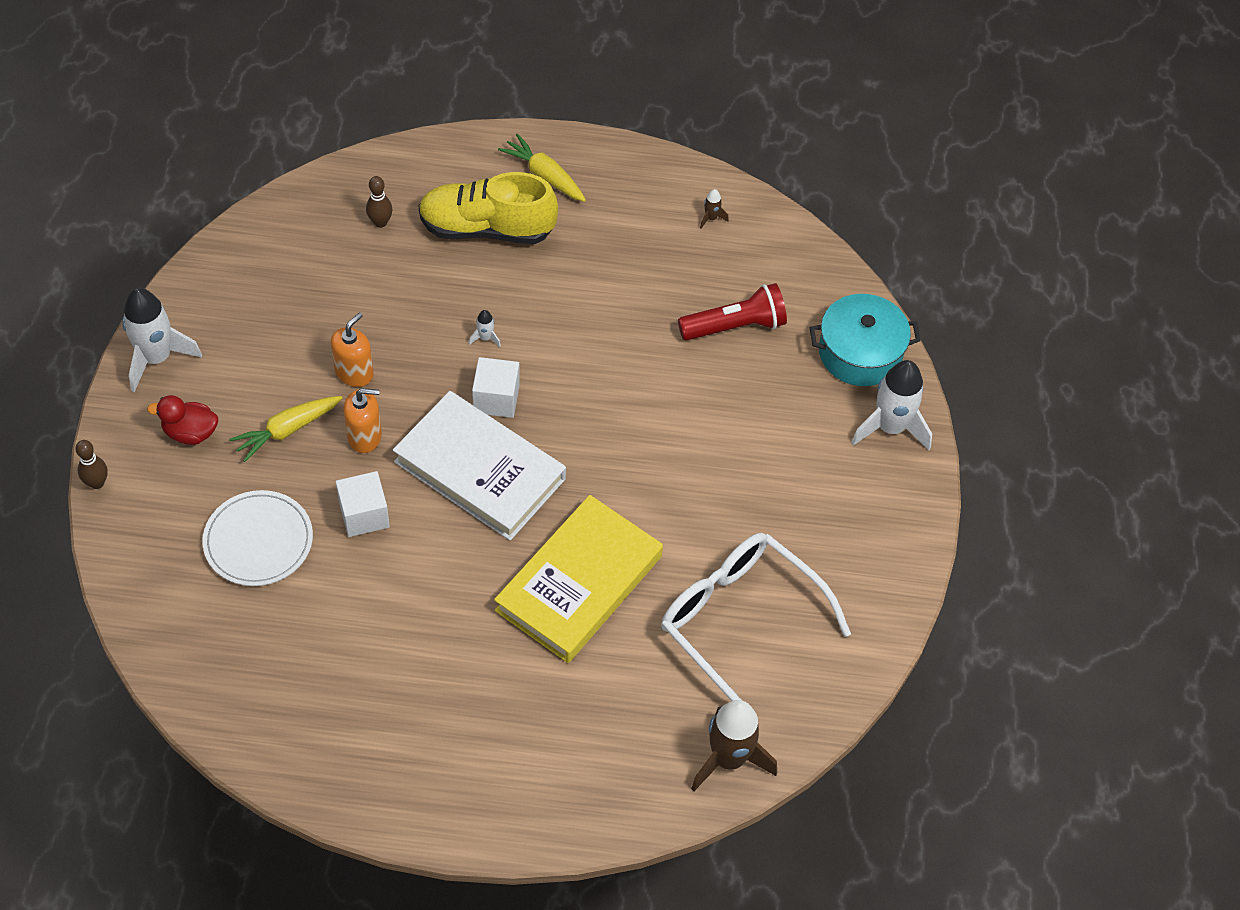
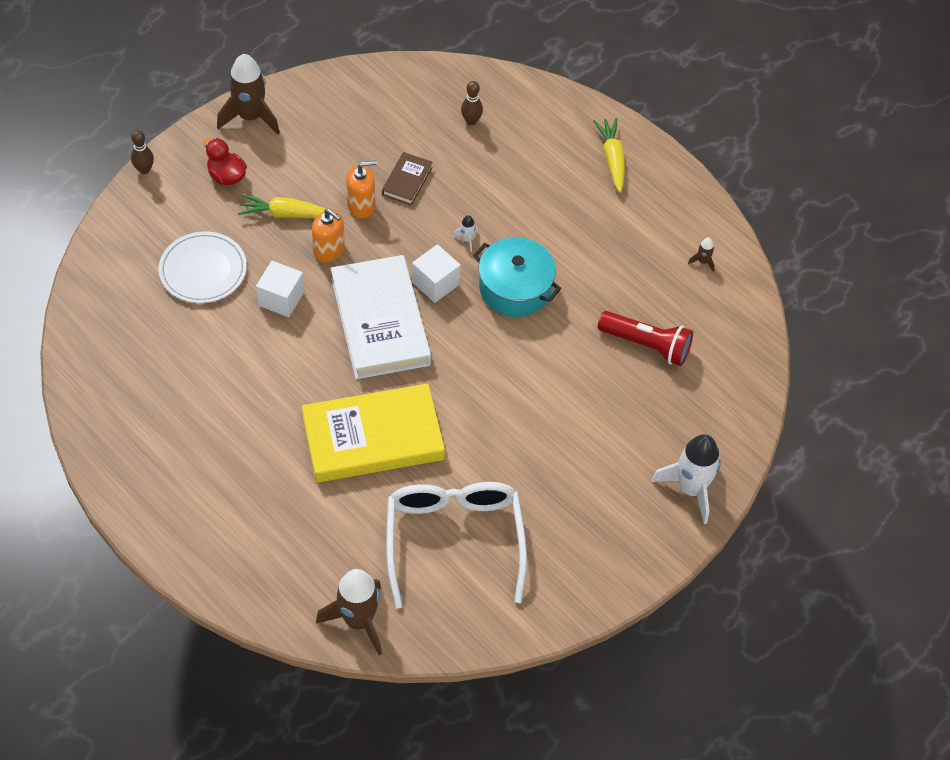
camera: 40 degrees right, 0 degrees up
(157, 358) = (250, 117): white rocket -> brown rocket
(375, 319) = (407, 181): none -> brown book
(487, 228) = (538, 169): yellow shoe -> none
(860, 353) = (720, 423): turquoise pot -> turquoise pot (515, 288)

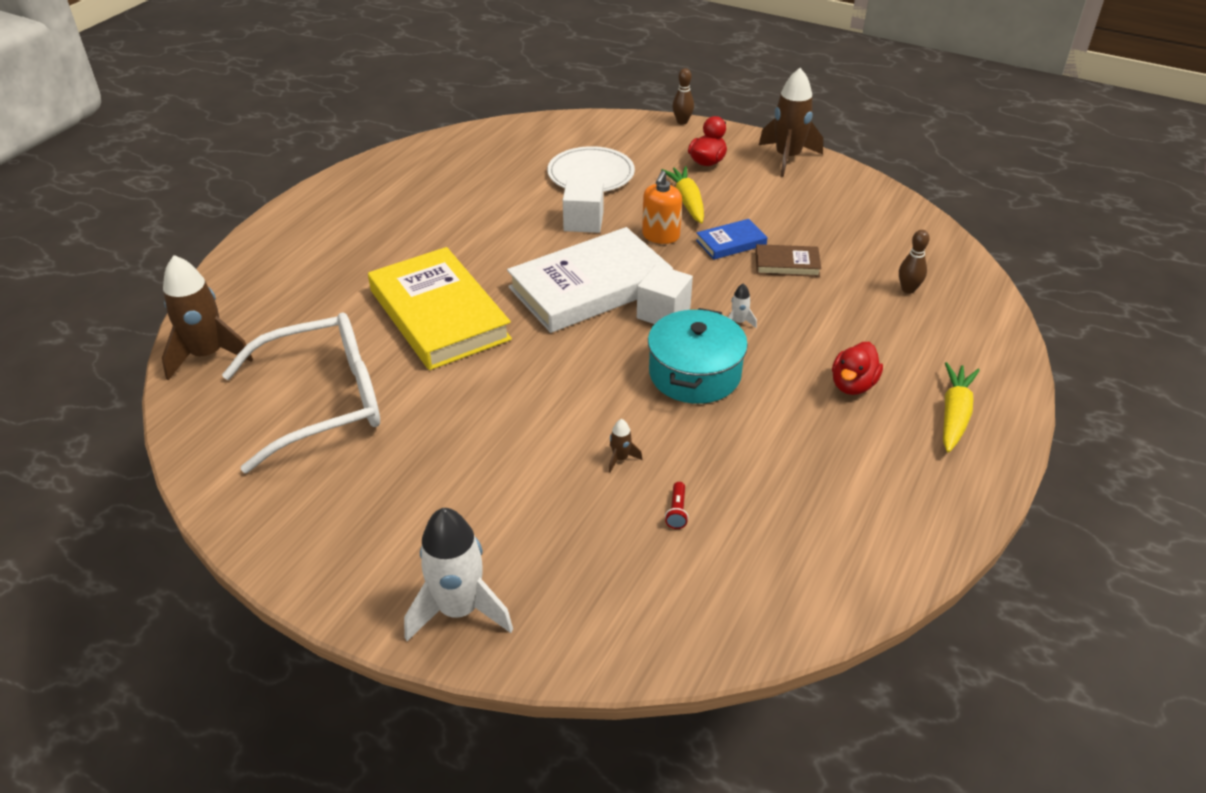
camera: 75 degrees right, 15 degrees down
(361, 206) = (731, 243): orange soap dispenser -> blue book
(563, 200) = (853, 385): none -> red duck
(612, 159) = (954, 414): yellow carrot -> yellow carrot turned 45 degrees counterclockwise
(646, 345) = (677, 511): red flashlight -> red flashlight, size x0.40
(703, 261) = (854, 543): brown rocket -> brown rocket (620, 459)

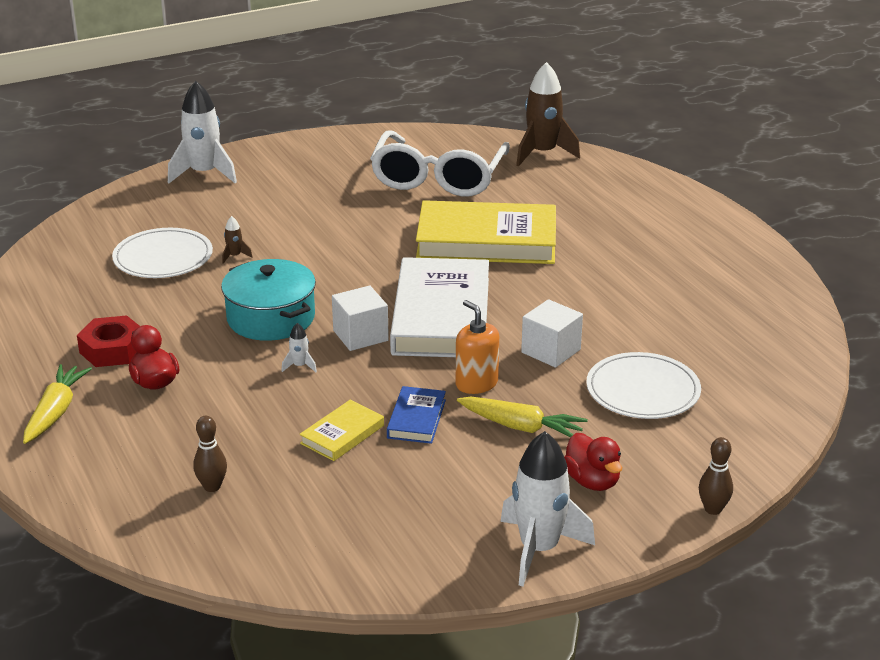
camera: 125 degrees right, 10 degrees down
(677, 511) = (163, 258): red flashlight -> white plate
(787, 158) = (539, 549): brown rocket -> white rocket
(787, 264) = (342, 434): brown book -> yellow book
(848, 439) = (112, 349): none -> red nut
(954, 414) = (56, 412): yellow carrot -> yellow carrot turned 135 degrees counterclockwise

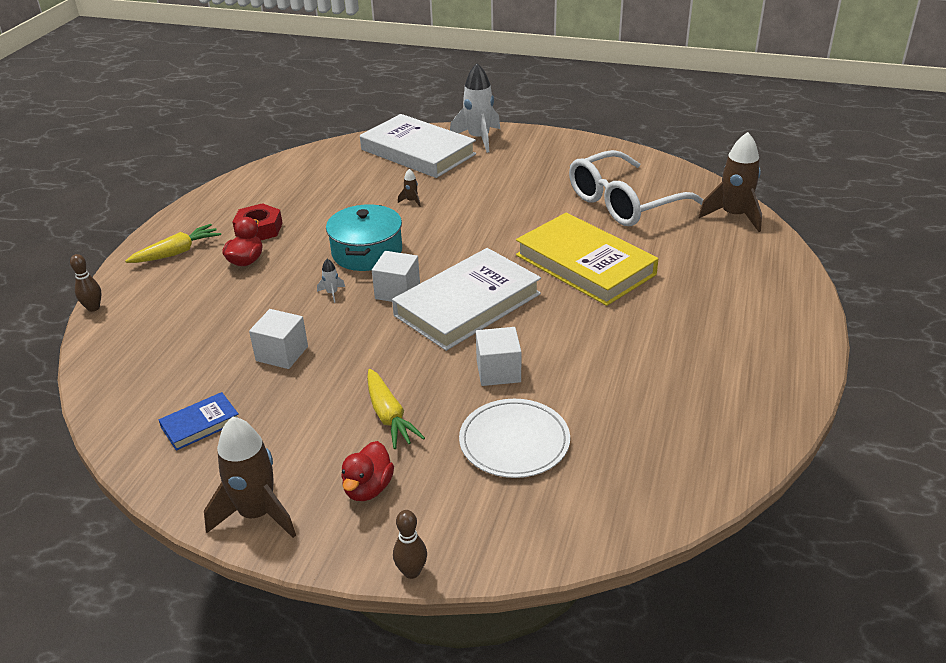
camera: 45 degrees right, 5 degrees up
(159, 210) = (418, 152): none -> white book
(163, 258) = (372, 184): white plate -> none
(212, 487) = (169, 344): brown bowling pin -> brown bowling pin (93, 308)
(342, 434) = (282, 353): yellow book -> white cube
(416, 419) = (337, 369): blue book -> blue book (200, 424)
(476, 383) = (412, 366): orange soap dispenser -> none
(539, 549) = (257, 514): white rocket -> brown rocket

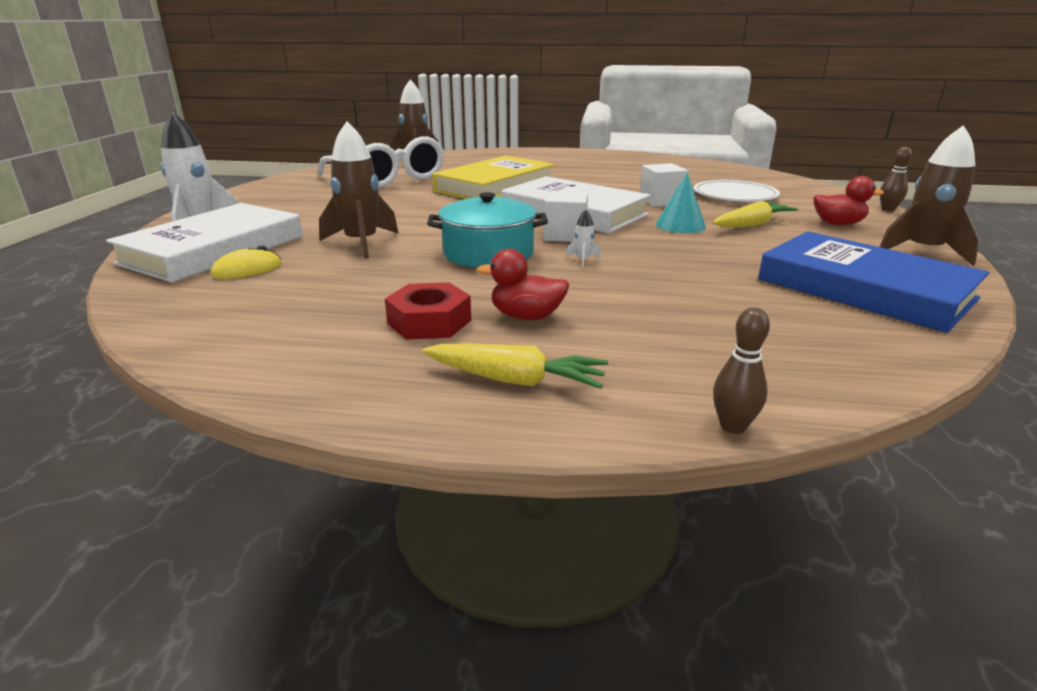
camera: 100 degrees left, 10 degrees down
(177, 252) = (515, 380): yellow carrot -> yellow carrot turned 150 degrees clockwise
(200, 424) = (864, 289): blue book -> blue book, size x2.21
(282, 353) = (711, 269): white cube -> none
(373, 167) = (247, 270): none -> yellow mouse
(403, 364) = (680, 225): none -> turquoise cone
(411, 201) = (361, 243): brown rocket -> brown rocket, size x2.41

